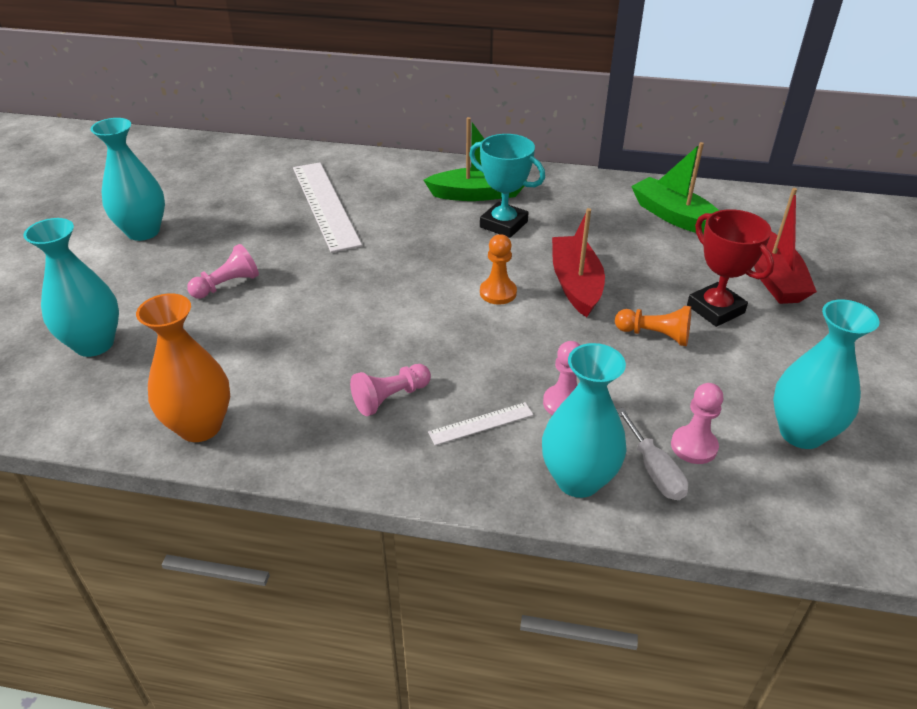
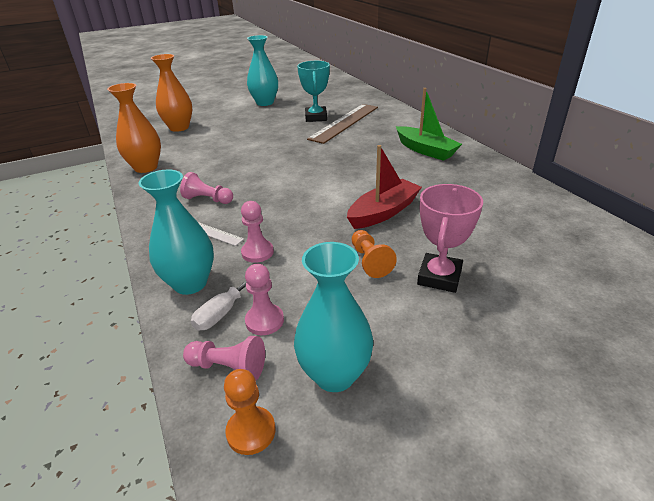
camera: 55 degrees right, 5 degrees down
(94, 344) = (179, 127): turquoise vase -> orange vase
(227, 285) = (249, 131): pink pawn -> pink pawn (228, 367)
(325, 205) = (345, 122): white ruler -> brown ruler
(498, 293) = (337, 192): orange pawn -> orange pawn (251, 431)
(503, 224) = (408, 168): turquoise trophy -> turquoise trophy (316, 117)
(675, 217) = (529, 219): green boat -> none
(715, 309) = (439, 277): red trophy -> pink trophy
(773, 277) = (529, 292): red boat -> none

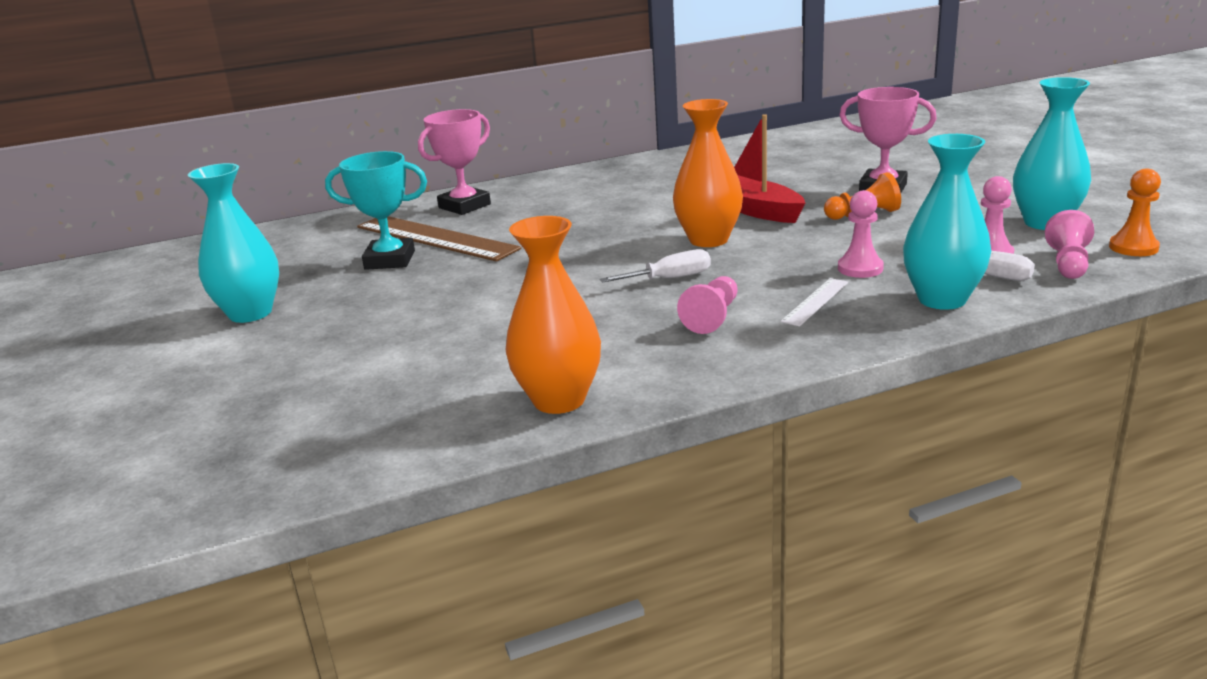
camera: 85 degrees left, 10 degrees down
(179, 127) = (333, 398): orange vase -> orange vase (708, 240)
(266, 186) = (670, 279): none -> white screwdriver
(394, 123) = (464, 206): none -> pink trophy
(425, 150) = (579, 190): green boat -> none

